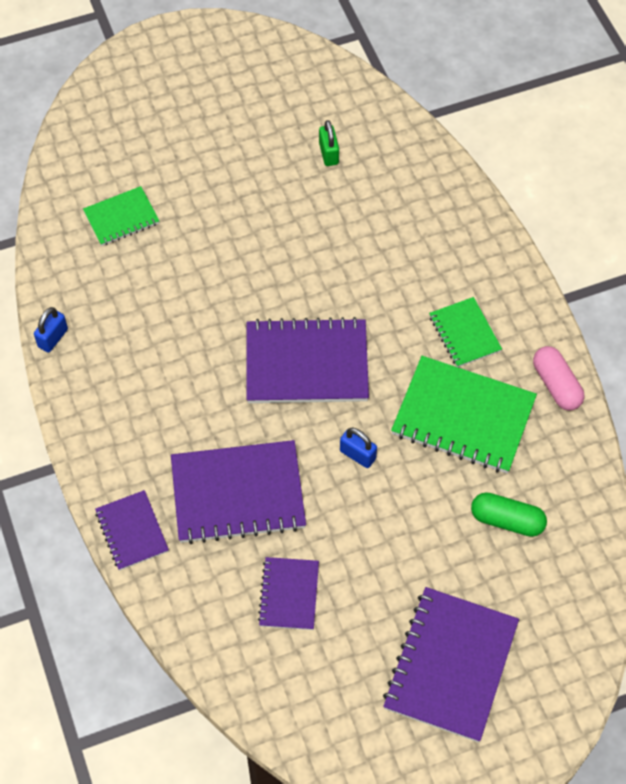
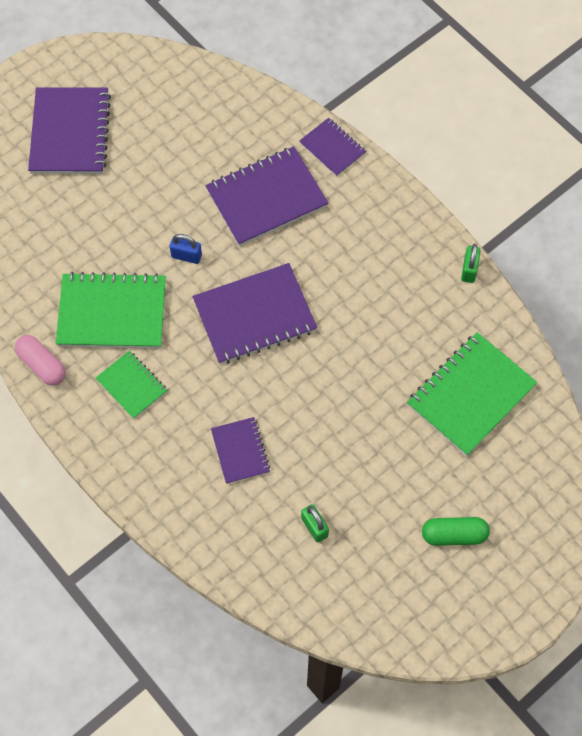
camera: 160 degrees right, 5 degrees up
(53, 338) = (469, 270): blue padlock -> green padlock
(121, 218) = (470, 395): green notebook -> green notebook, size x1.80
(289, 594) = (200, 142): purple notebook -> purple notebook (240, 451)
(507, 520) = (55, 243): green capsule -> green capsule (454, 535)

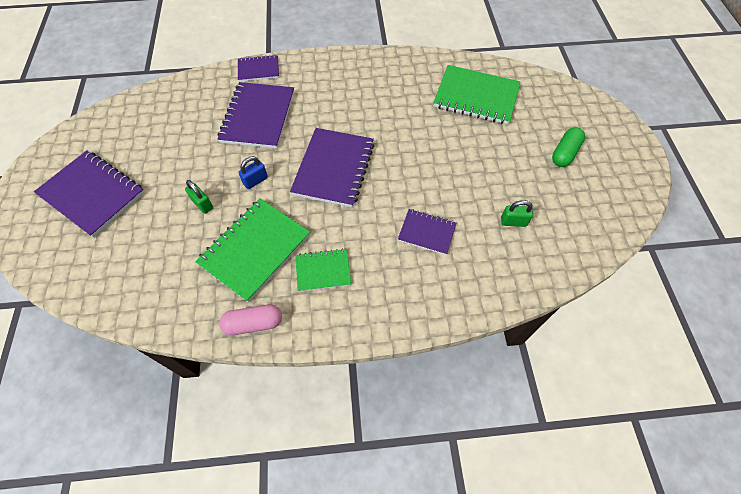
camera: 55 degrees left, 5 degrees down
(469, 270) = (395, 56): green padlock -> green padlock (202, 204)
(470, 395) = (476, 97): green notebook -> green notebook turned 60 degrees counterclockwise

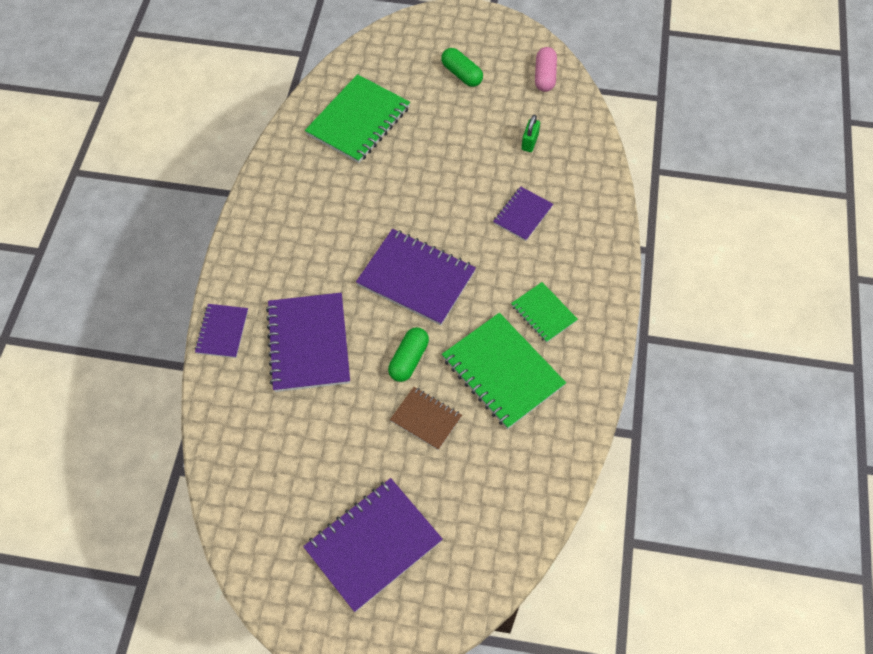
camera: 75 degrees left, 0 degrees up
(202, 204) = (426, 419): green padlock -> brown notebook
(253, 323) = (587, 384): pink capsule -> pink capsule (544, 76)
(255, 181) = (409, 359): blue padlock -> green capsule
(258, 117) = (308, 344): purple notebook -> purple notebook turned 60 degrees clockwise
(323, 271) = (543, 313): green notebook -> green notebook turned 45 degrees counterclockwise

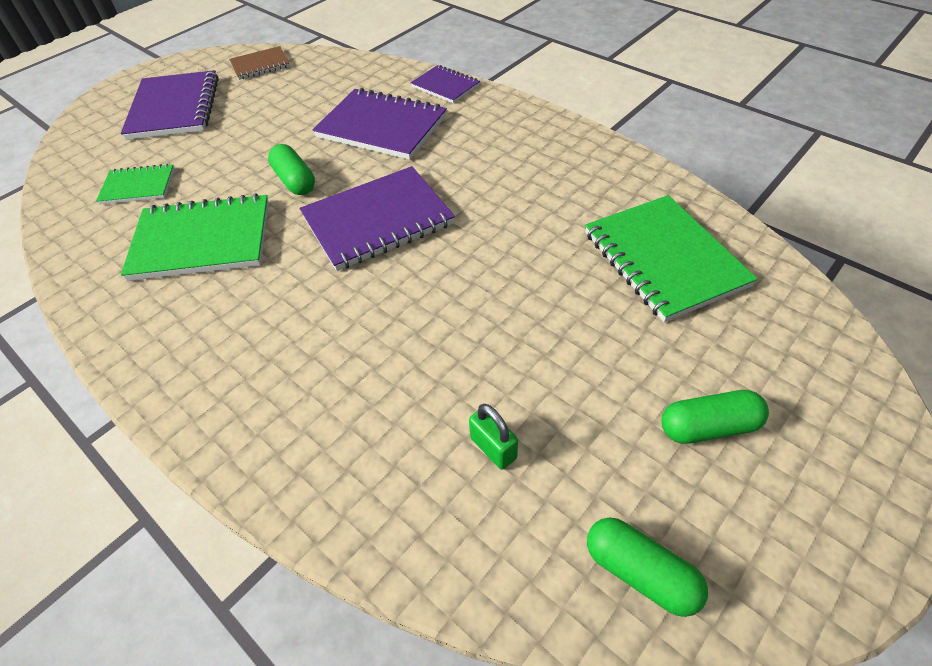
camera: 125 degrees right, 10 degrees down
(426, 419) = (227, 170): brown notebook -> brown notebook (260, 65)
(522, 215) = (370, 363): purple notebook -> none
(543, 313) = (220, 309): green notebook -> green notebook (138, 186)
(544, 76) = (640, 572): pink capsule -> green capsule

